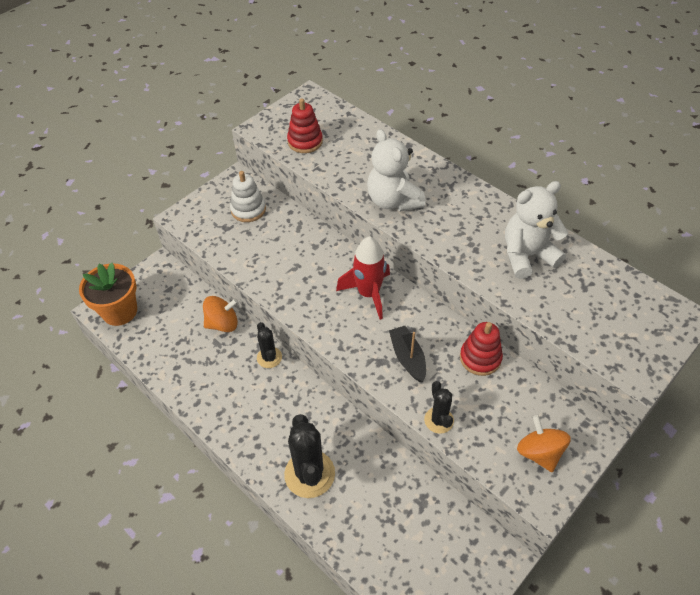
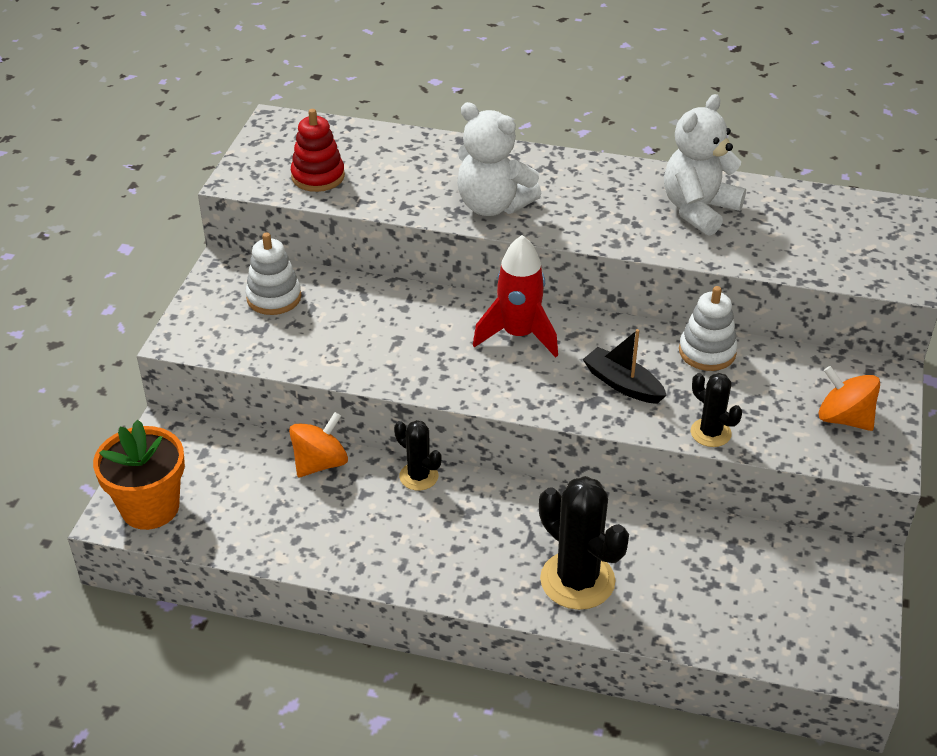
camera: 30 degrees left, 10 degrees down
(480, 358) = (707, 352): red stacking toy -> white stacking toy

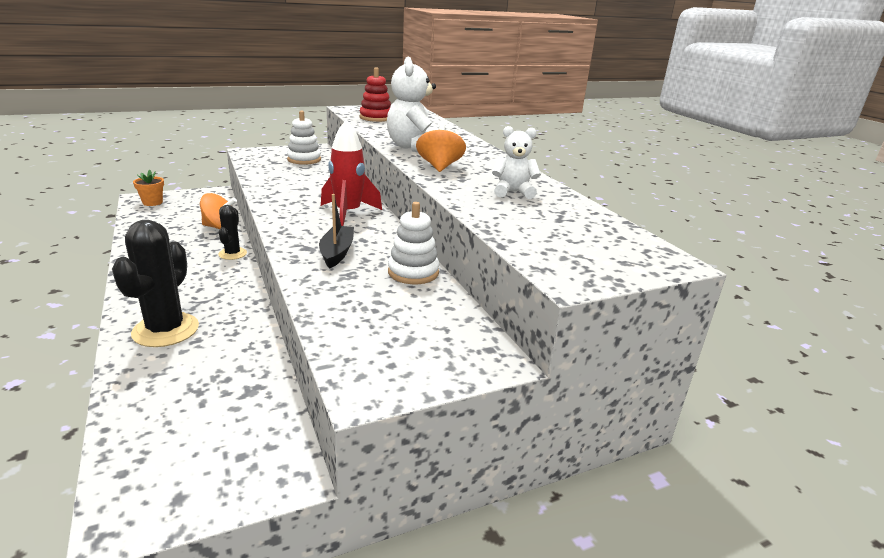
camera: 50 degrees right, 15 degrees down
(150, 507) = (152, 202): orange flower pot -> orange flower pot, size x0.55
(698, 210) = (513, 192): white teddy bear -> white teddy bear, size x0.62
(710, 433) = (316, 295): black cactus -> none
(844, 418) = (404, 352): orange spinning top -> orange spinning top (439, 167)

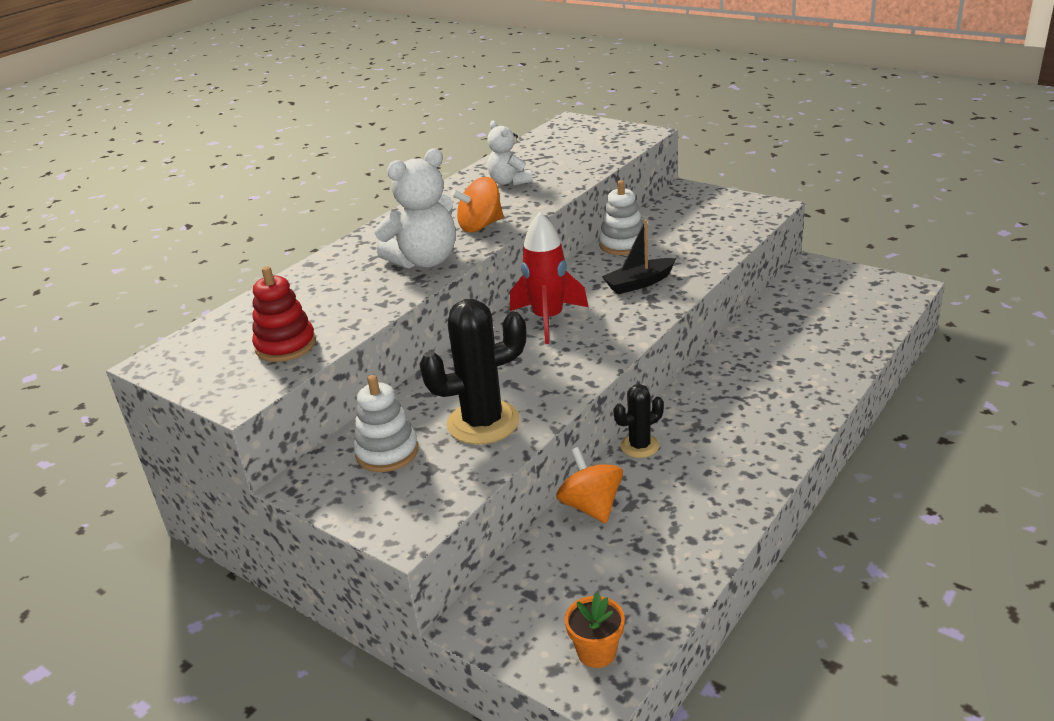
camera: 115 degrees left, 5 degrees up
(166, 330) = (796, 383): black cactus -> black cactus (483, 422)

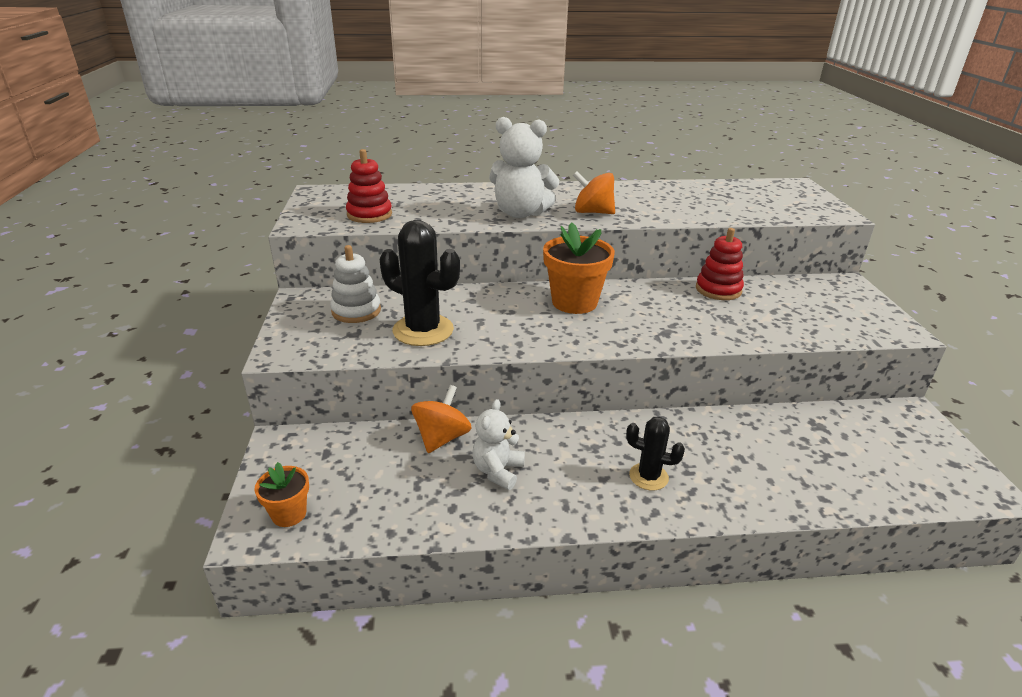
camera: 45 degrees right, 0 degrees up
(509, 182) = (668, 198): white teddy bear -> white teddy bear (498, 471)
(548, 319) = (574, 302): red rocket -> orange flower pot
(622, 244) = (718, 290): white stacking toy -> red stacking toy
(639, 283) = (677, 318): black boat -> none
(639, 446) = (535, 429): black cactus -> black cactus (648, 477)

